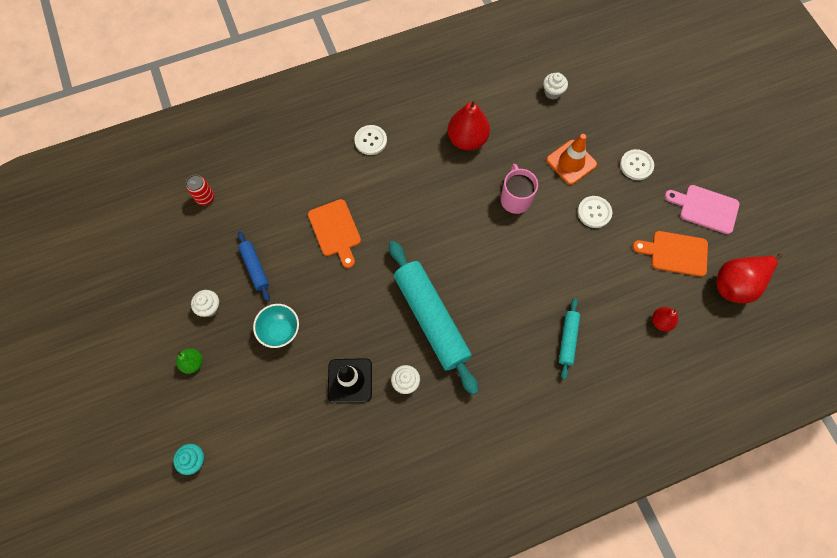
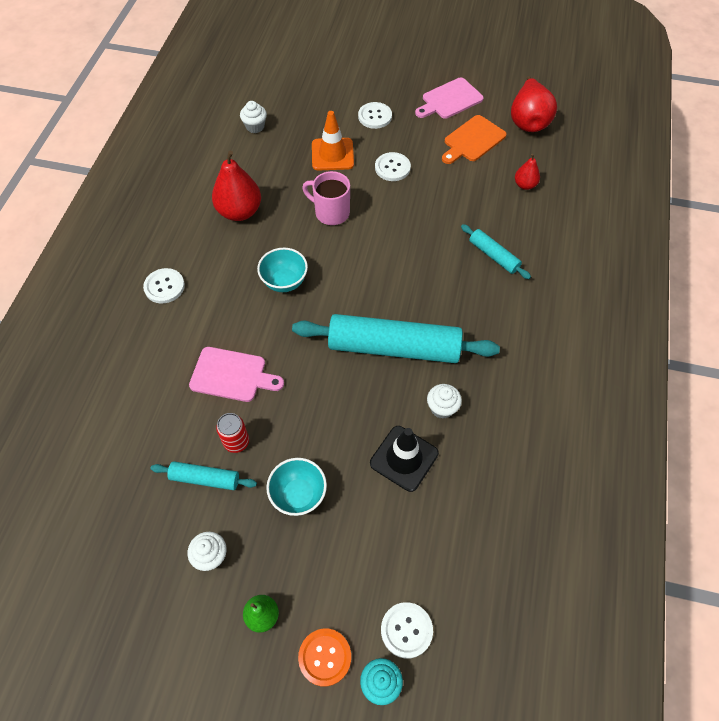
camera: 55 degrees left, 10 degrees down
(190, 416) = (325, 657): none -> orange button
(205, 198) = (75, 483): red can -> red can (236, 442)
(235, 455) = (406, 630): none -> white button
(255, 268) = (205, 479): blue rolling pin -> turquoise rolling pin
(335, 230) = (232, 375): orange cutting board -> pink cutting board
(431, 211) = (284, 282): none -> turquoise bowl

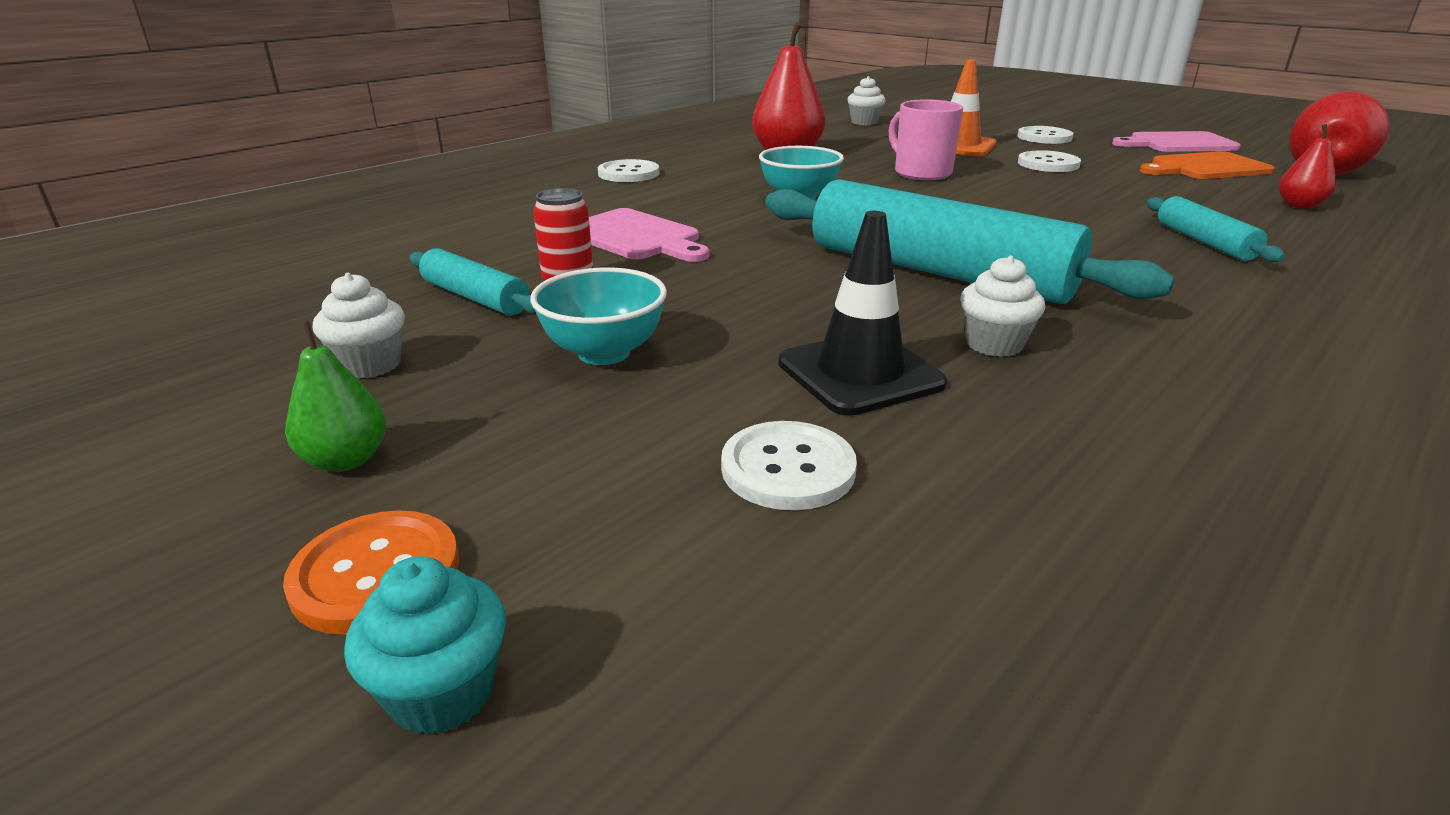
camera: 30 degrees right, 30 degrees down
(406, 630) = (624, 617): white button -> white button (788, 468)

